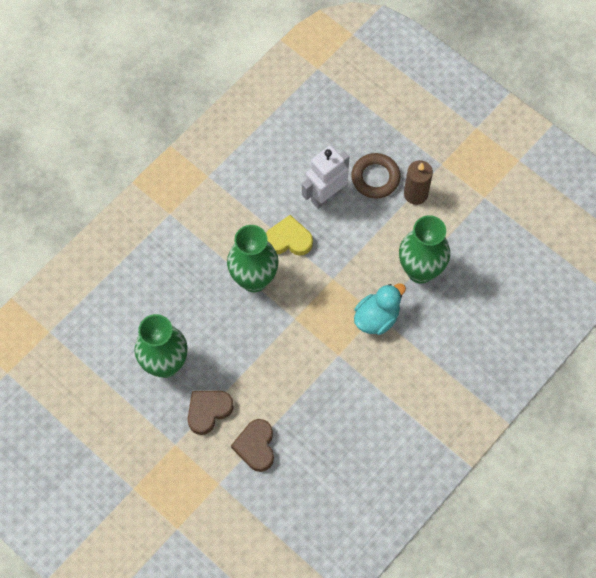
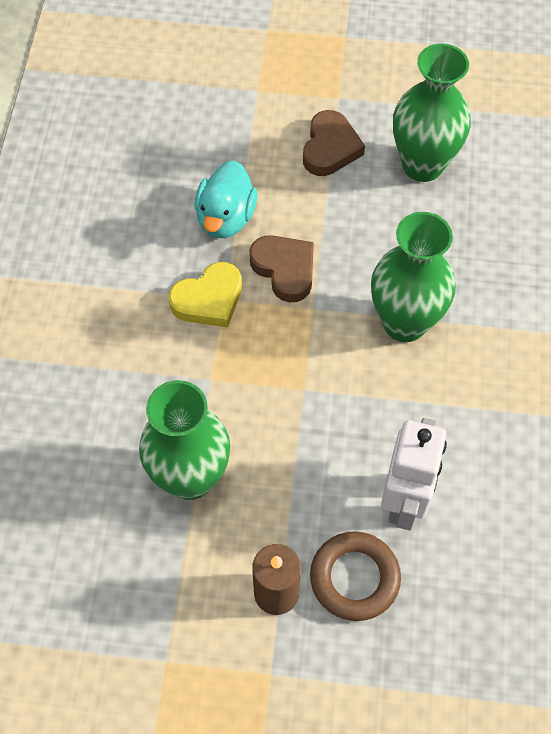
camera: 145 degrees right, 5 degrees down
(256, 446) = (246, 146): brown heart -> brown heart (284, 269)
(288, 239) = (404, 402): yellow heart -> yellow heart (209, 299)
(377, 318) = (207, 375): turquoise duck -> turquoise duck (226, 218)

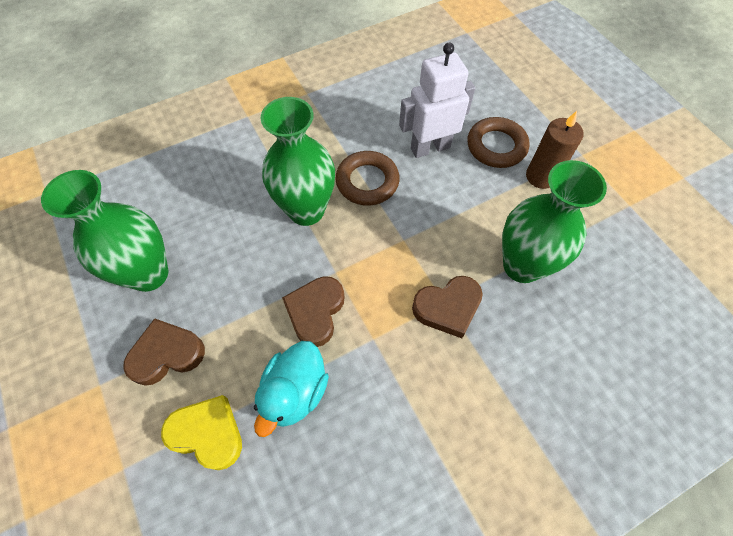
camera: 125 degrees left, 0 degrees up
(203, 377) = (447, 308): none -> brown heart
(209, 299) = (382, 349): yellow heart -> yellow heart (207, 433)
(226, 218) = (295, 392): turquoise duck -> turquoise duck turned 135 degrees clockwise
(401, 401) = (367, 182): none -> brown ring

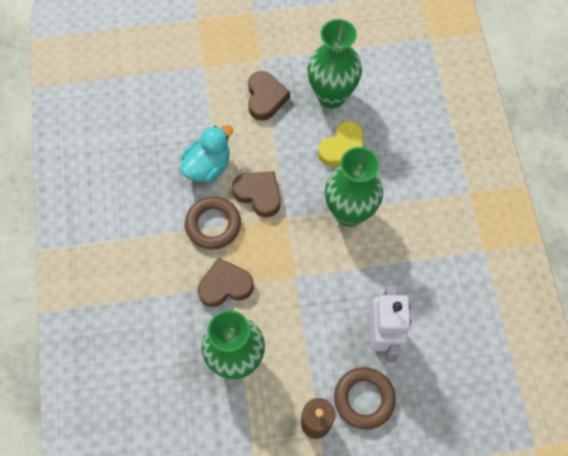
camera: 110 degrees right, 5 degrees up
(207, 433) = (204, 112): yellow heart -> yellow heart (342, 148)
(295, 392) = (208, 166): turquoise duck -> turquoise duck turned 90 degrees clockwise
(367, 182) = (362, 268): brown ring -> brown ring (213, 225)
(447, 308) = (225, 285): brown heart -> brown heart turned 75 degrees clockwise

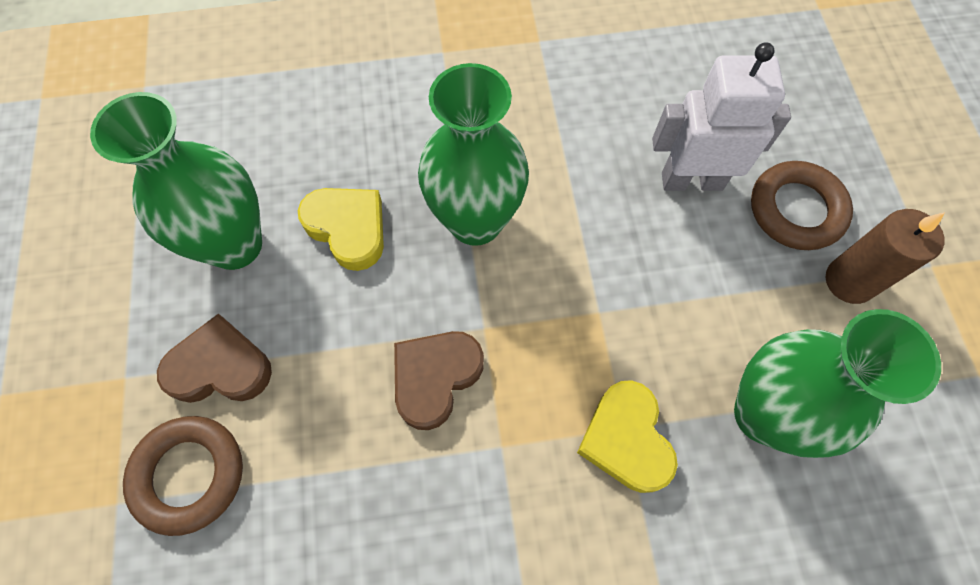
camera: 90 degrees left, 0 degrees up
(208, 166) = (367, 483): turquoise duck -> none
(213, 225) = (500, 467): brown ring -> brown ring (189, 475)
(225, 285) = (626, 439): brown heart -> yellow heart

